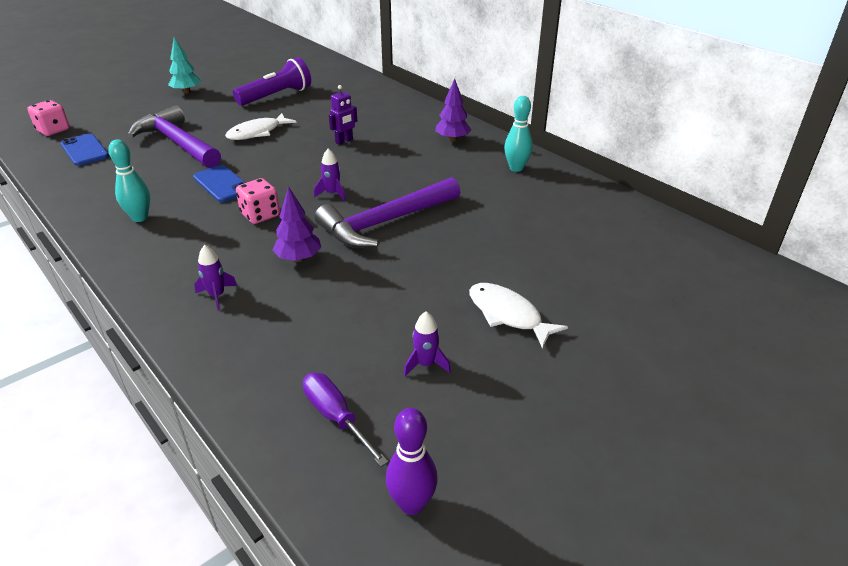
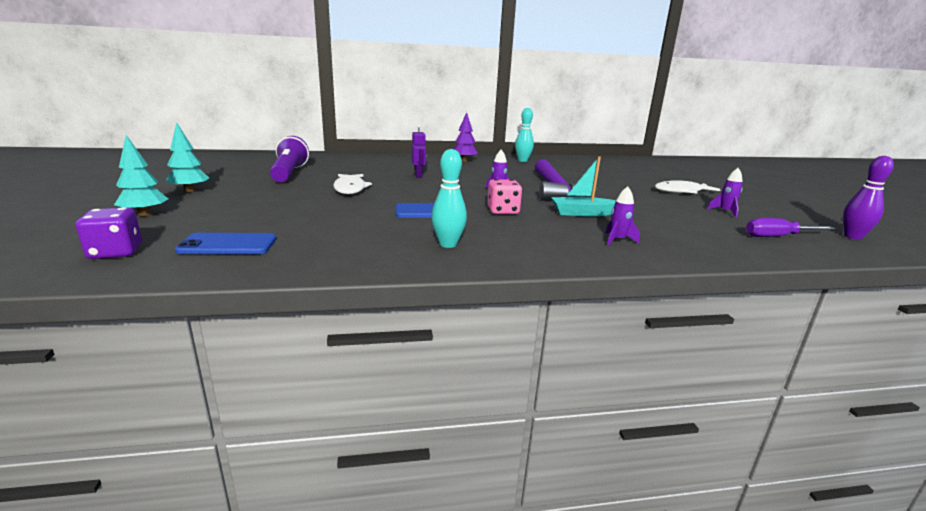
camera: 60 degrees left, 15 degrees down
(53, 130) = (116, 252): pink dice -> purple dice
(123, 105) = (145, 214): none -> turquoise tree
(177, 143) = (308, 211): purple hammer -> none
(299, 258) = (582, 213): purple tree -> turquoise boat

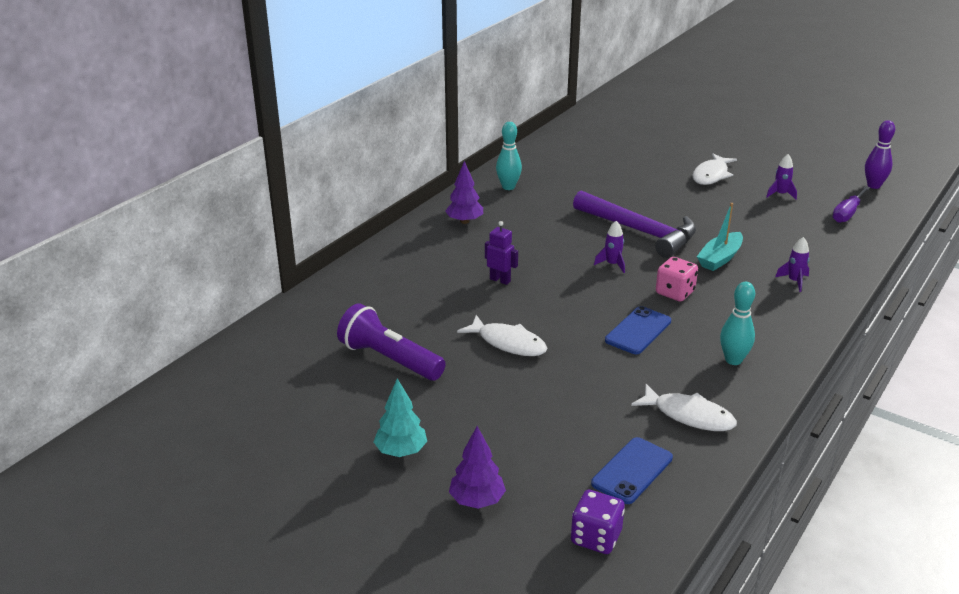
camera: 45 degrees left, 10 degrees up
(145, 214) = (477, 500): turquoise tree -> purple tree
(336, 246) = (689, 415): none -> white fish

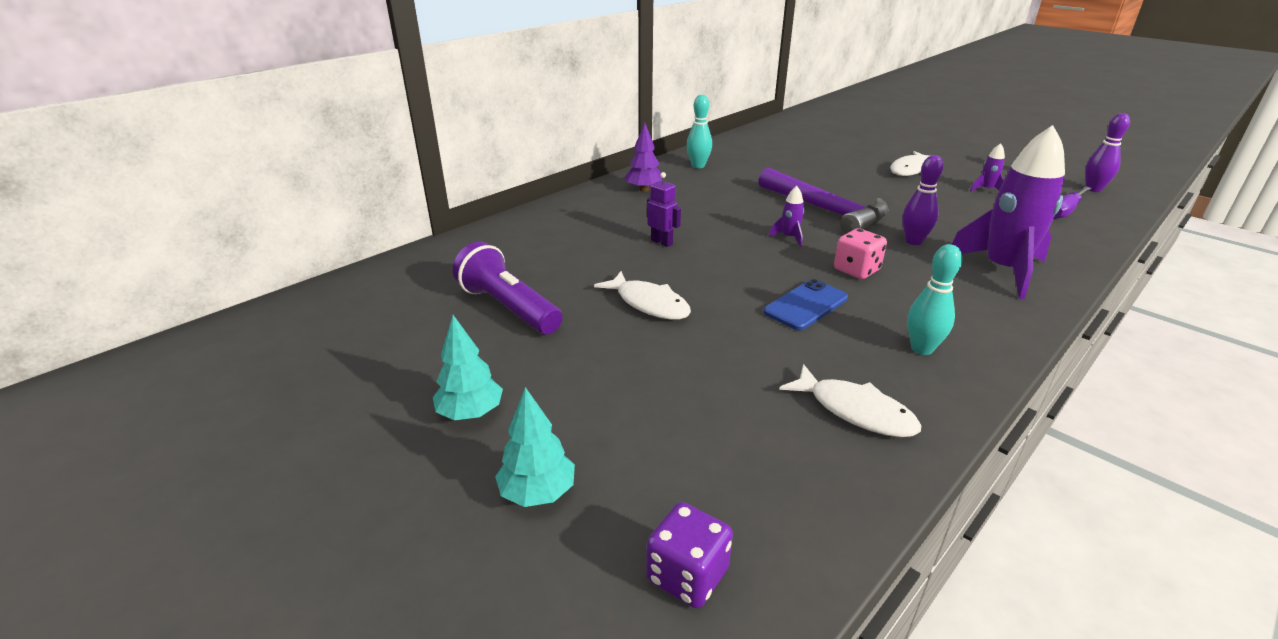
camera: 10 degrees right, 0 degrees up
(477, 500) = (537, 493): purple tree -> turquoise tree
(632, 471) = (763, 477): blue phone -> none
(720, 258) = (913, 241): turquoise boat -> purple bowling pin
(794, 281) = (1002, 270): purple rocket -> purple rocket, size x2.42

